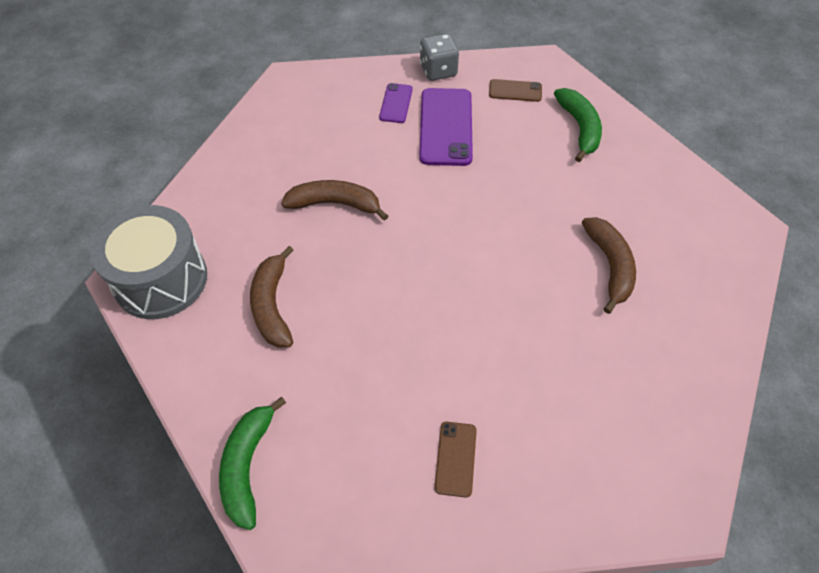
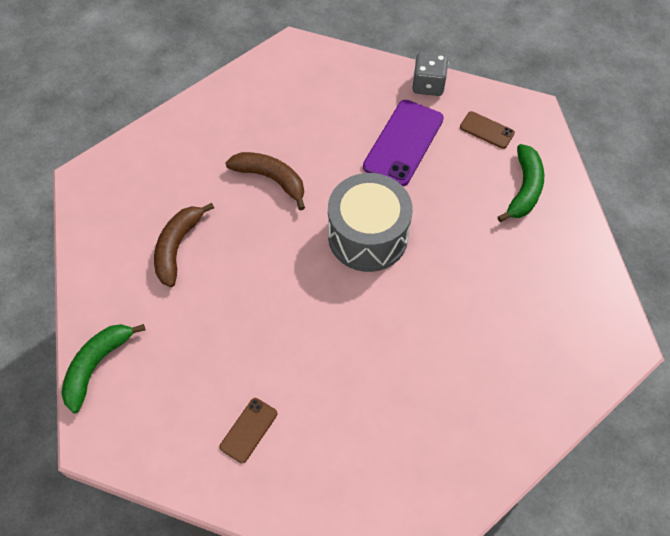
camera: 25 degrees right, 5 degrees up
(161, 279) = (106, 191): grey drum -> grey drum (368, 236)
(396, 103) = (372, 104): purple phone -> none
(610, 266) = (470, 328): brown banana -> none

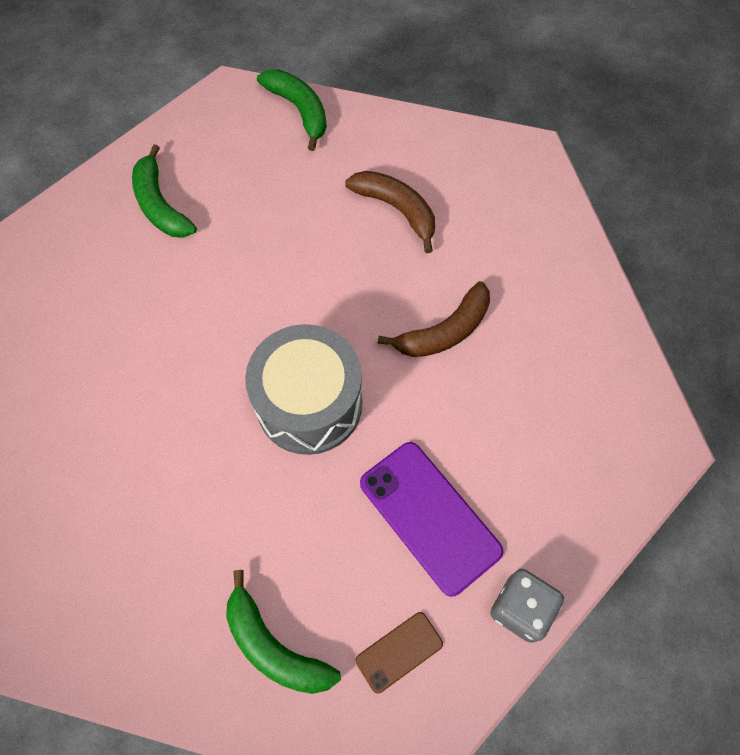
camera: 115 degrees right, 5 degrees up
(248, 430) = (160, 204): brown phone -> green banana

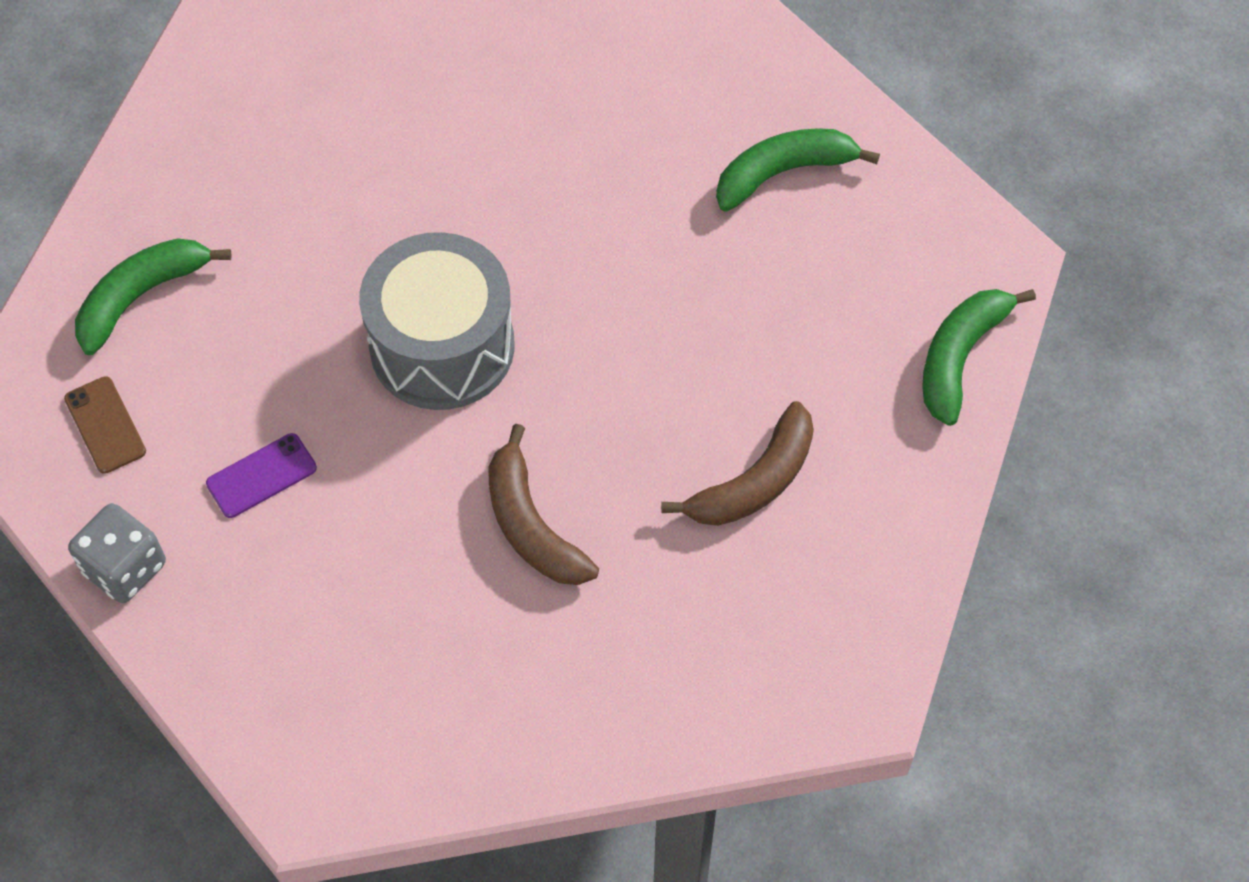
camera: 95 degrees right, 5 degrees down
(299, 111) = (960, 357): green banana -> green banana turned 150 degrees clockwise
(429, 517) = (261, 476): purple phone -> purple phone, size x0.53

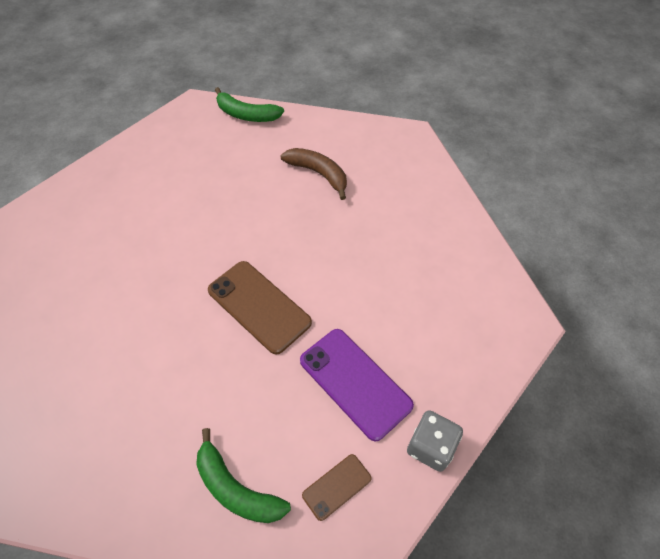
camera: 100 degrees left, 5 degrees down
(261, 476) = (355, 382): purple phone -> purple phone, size x1.90
(442, 346) = (259, 306): grey drum -> brown phone
(531, 524) = (357, 252): brown banana -> none
(784, 173) = (145, 177): green banana -> none

